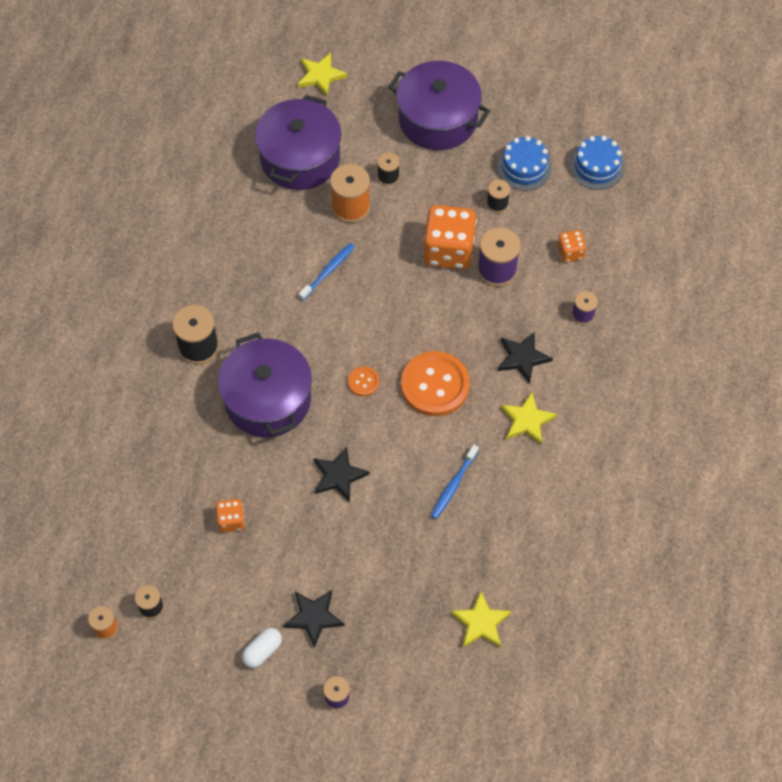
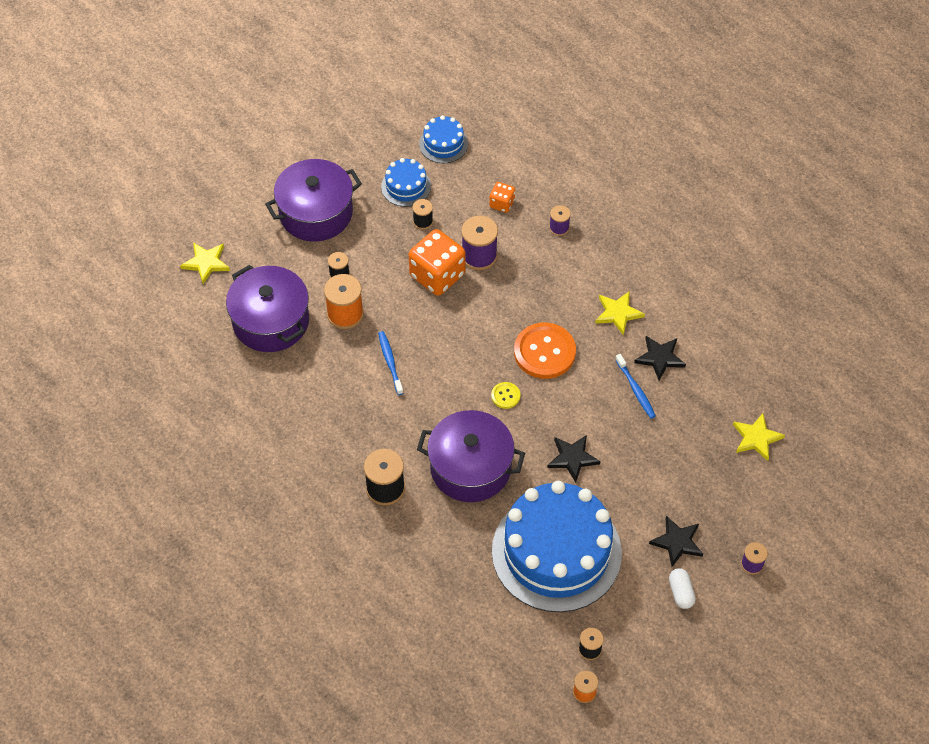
camera: 55 degrees left, 5 degrees down
(231, 520) = (556, 552): orange dice -> blue cake
(363, 382) = (505, 396): orange button -> yellow button
(522, 358) = (565, 285): black star -> black star (660, 358)

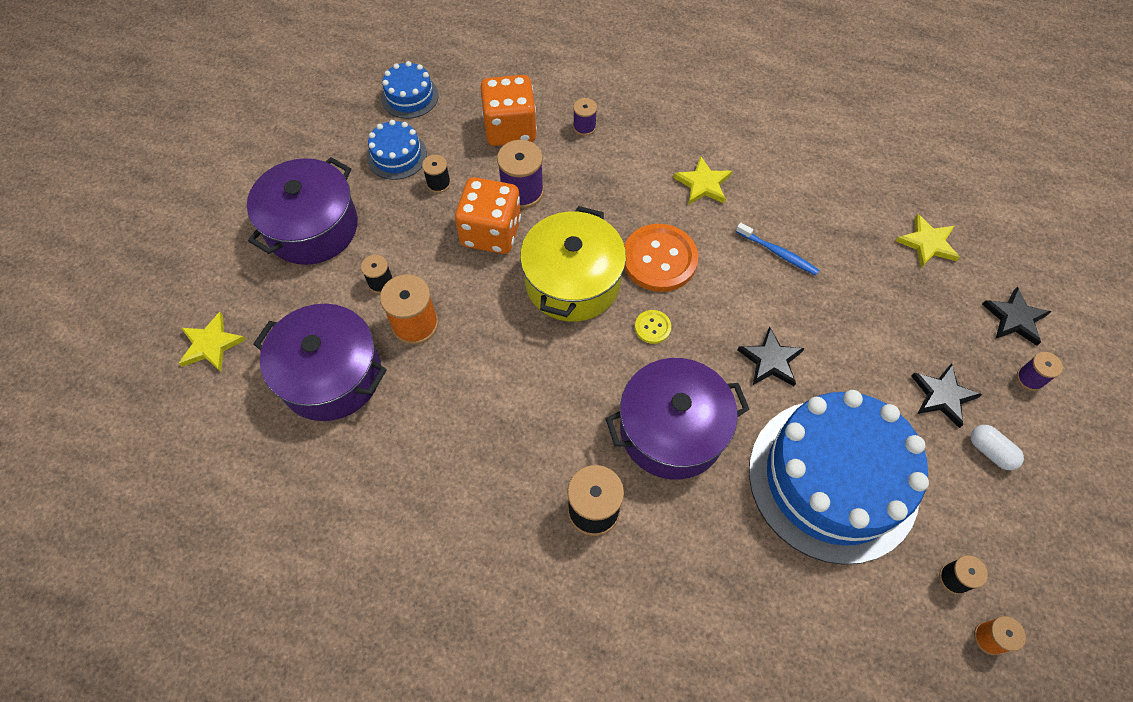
camera: 30 degrees left, 5 degrees up
(390, 362) = (501, 354): blue toothbrush -> none
(471, 337) = (572, 281): none -> yellow pot
(502, 203) = (510, 129): orange dice -> orange dice, size x2.00
(660, 358) = (776, 209): black star -> black star (1014, 318)

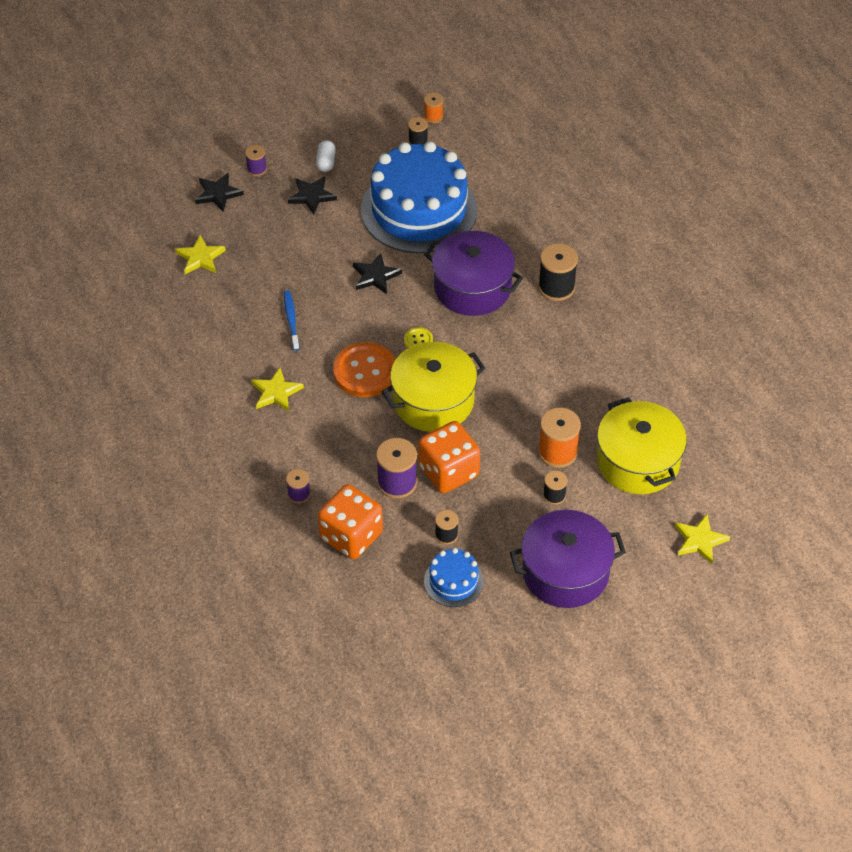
camera: 135 degrees left, 10 degrees down
(331, 375) = (638, 461): purple pot -> yellow pot
(410, 96) = (393, 626): blue cake -> none

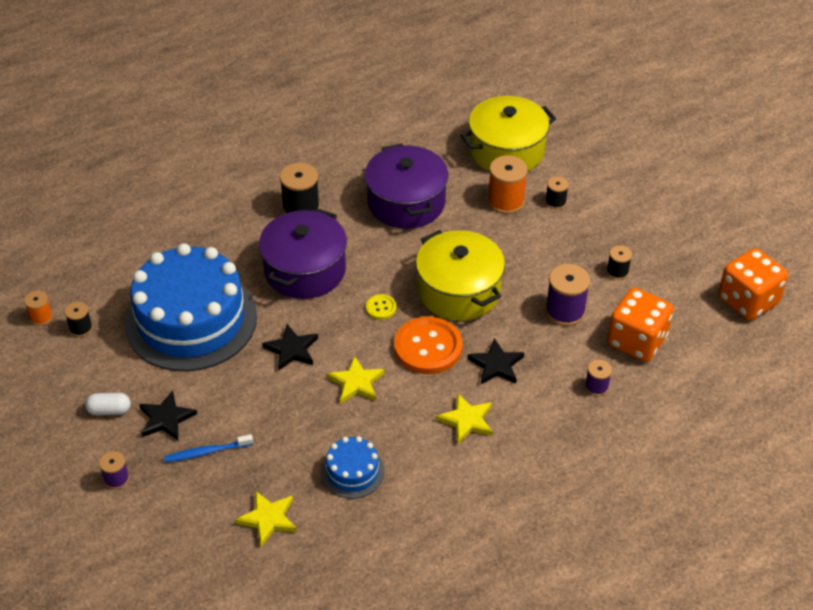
camera: 95 degrees left, 5 degrees down
(218, 194) = (158, 514): black star -> black star (496, 365)
(291, 320) = (361, 418): blue toothbrush -> blue toothbrush (207, 452)
(448, 471) = (543, 274): orange dice -> orange dice (748, 301)
(453, 581) = (667, 264): blue cake -> blue cake (352, 472)
(565, 572) = (636, 192): purple pot -> purple pot (406, 202)
(699, 540) = (582, 115): yellow star -> yellow star (356, 383)

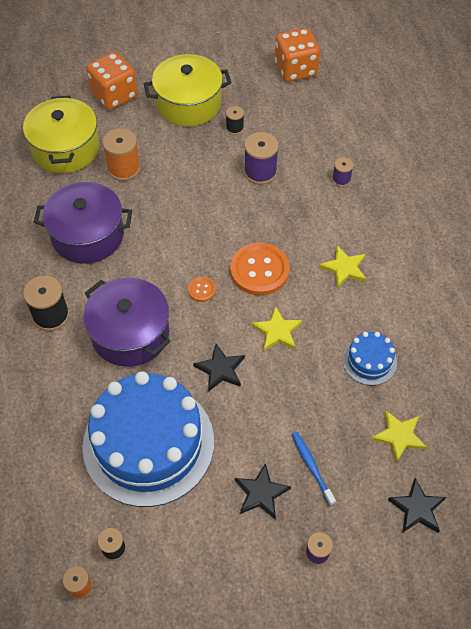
camera: 70 degrees left, 10 degrees up
(109, 410) = (232, 542): white capsule -> none
(207, 452) = (312, 467): blue toothbrush -> blue toothbrush turned 150 degrees clockwise
(381, 308) = (201, 290): yellow button -> orange button
(459, 291) = (208, 231): yellow pot -> yellow pot (188, 104)
(496, 365) = (296, 232): black star -> black star (417, 508)
(555, 202) = (142, 138): black spool -> none
(636, 341) = (307, 141): orange dice -> orange dice (114, 95)

